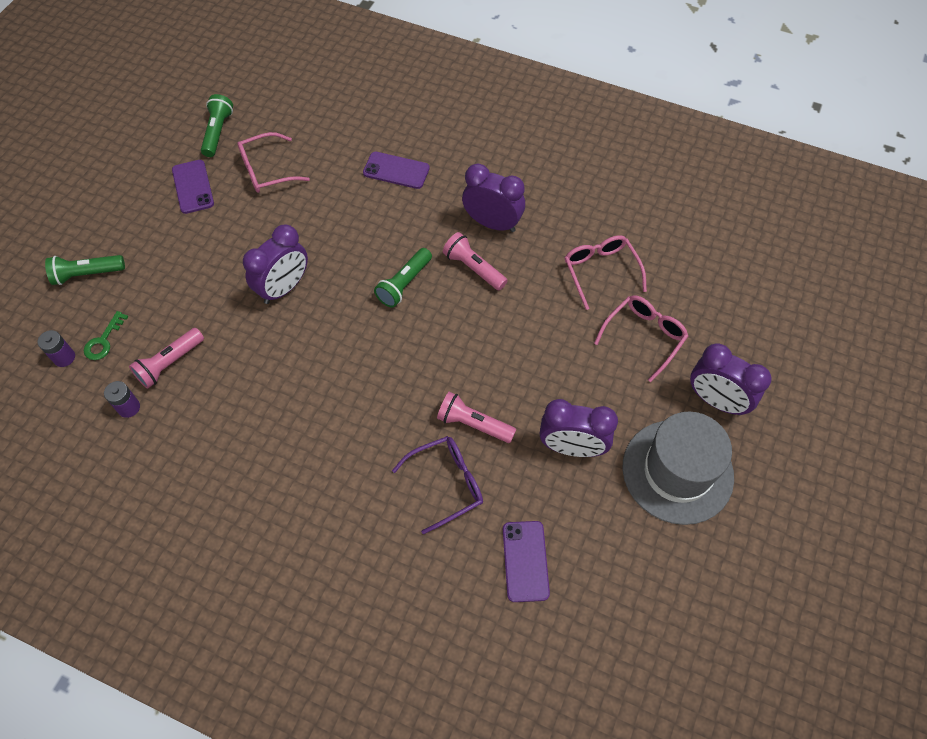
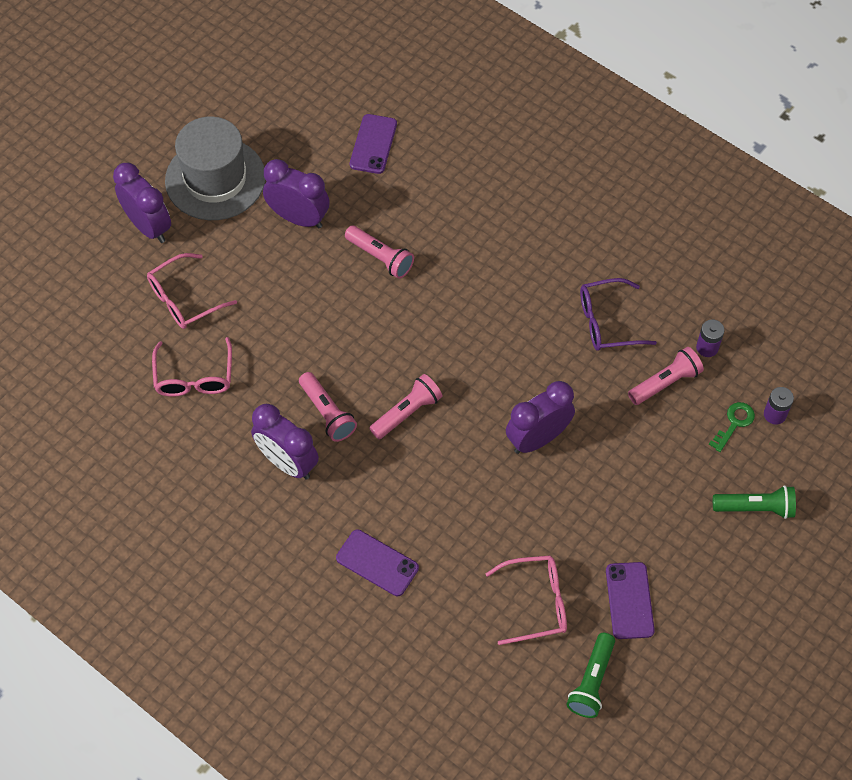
camera: 165 degrees left, 0 degrees up
(404, 284) = (407, 413): green flashlight -> pink flashlight
(447, 484) = (420, 214): purple glasses -> purple glasses (607, 322)

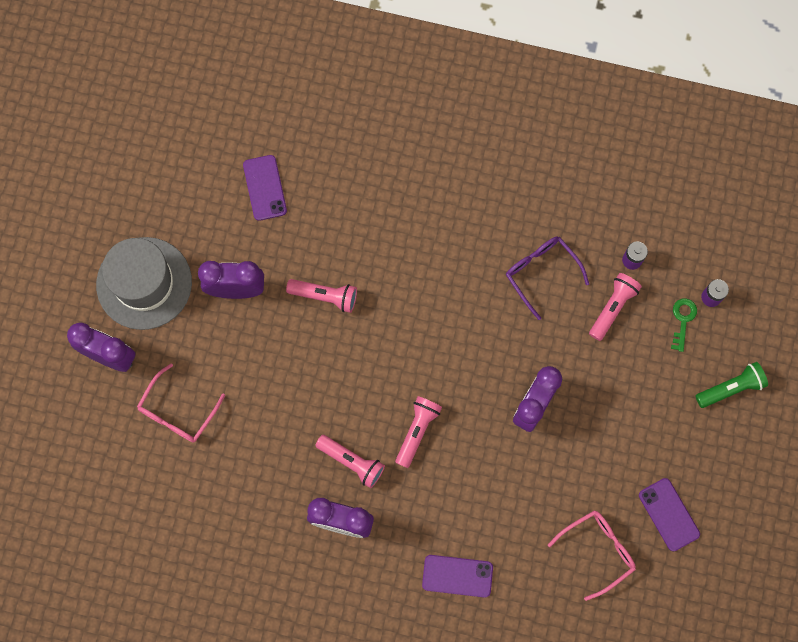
camera: 25 degrees left, 15 degrees up
(194, 377) = (224, 480): pink glasses -> none
(592, 681) = (670, 596): green flashlight -> none
(607, 322) = (541, 273): purple glasses -> purple glasses turned 90 degrees clockwise

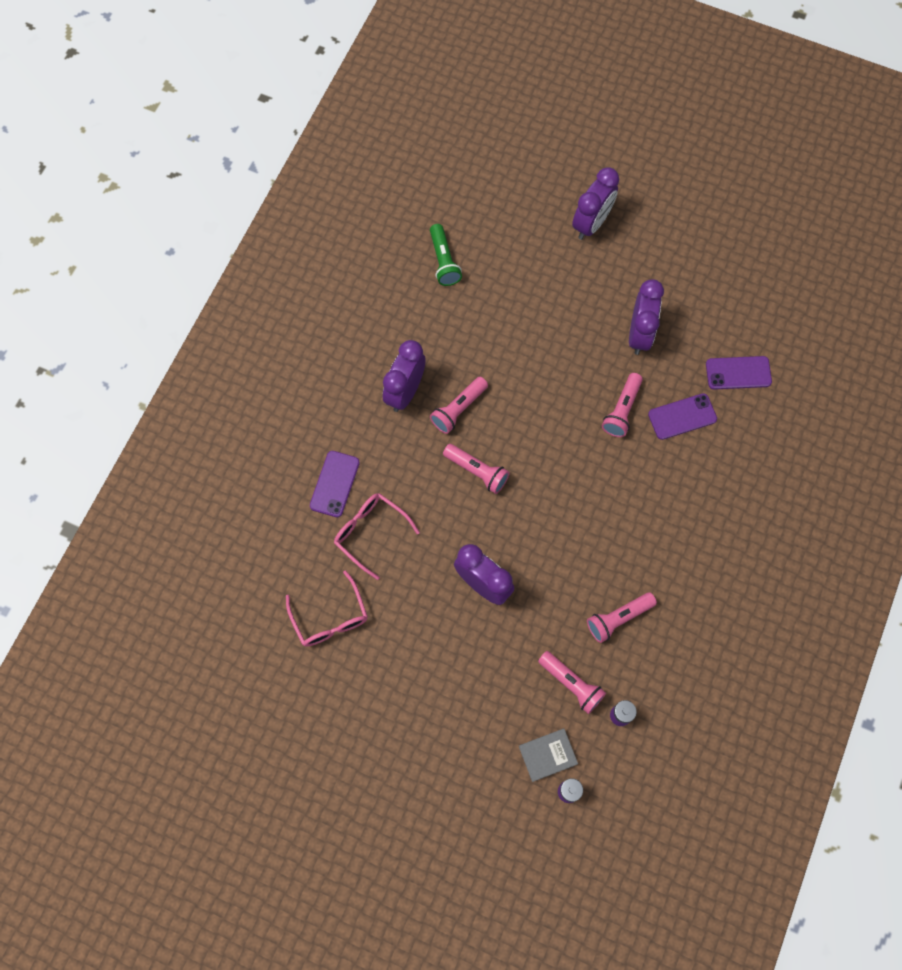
camera: 100 degrees right, 5 degrees down
(144, 283) = (655, 258): grey hat -> none
(177, 412) = (531, 271): pink glasses -> pink glasses (370, 533)
(541, 273) = (618, 618): purple glasses -> pink flashlight
(668, 514) = (350, 695): purple phone -> purple phone (682, 416)
(682, 320) = (548, 755): green key -> grey book
(731, 388) = (467, 790): green flashlight -> green flashlight (443, 261)

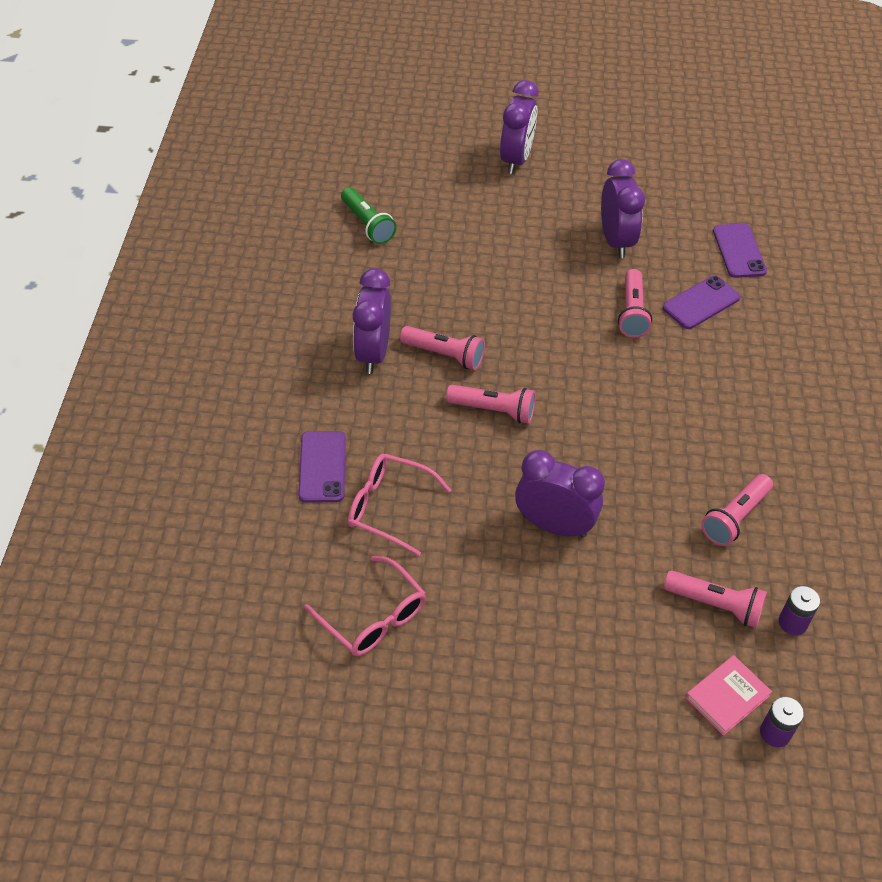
camera: 20 degrees left, 20 degrees down
(458, 409) = (444, 355): pink flashlight -> pink flashlight turned 90 degrees counterclockwise
(548, 755) = (727, 697): grey book -> pink book
(738, 373) = (739, 251): purple phone -> purple phone turned 75 degrees counterclockwise

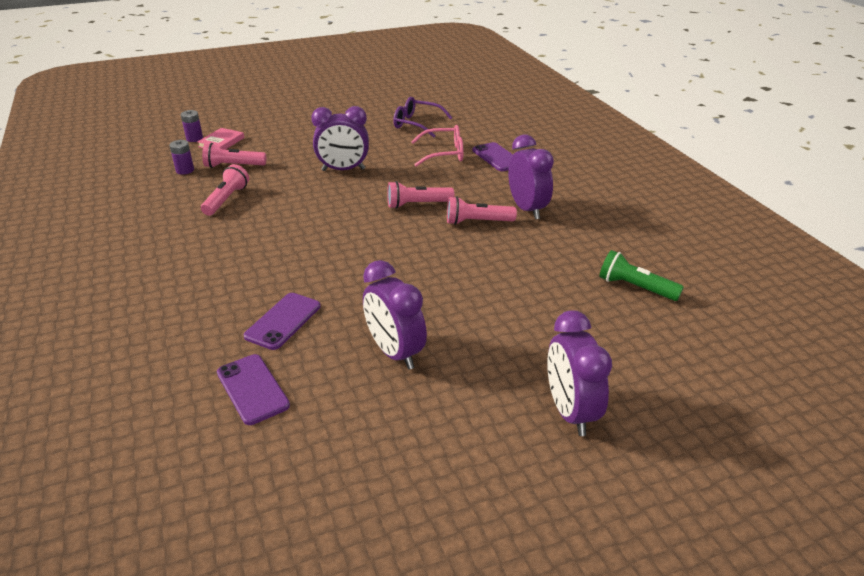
camera: 155 degrees right, 15 degrees down
(373, 617) = (416, 124): pink glasses -> purple glasses
(632, 312) = (347, 293): pink flashlight -> none

